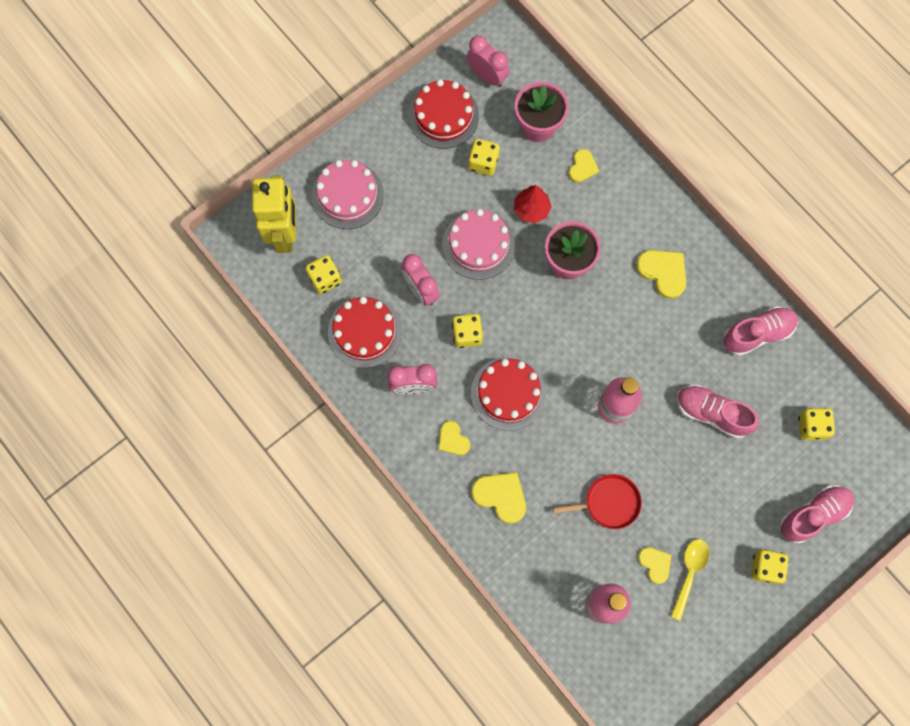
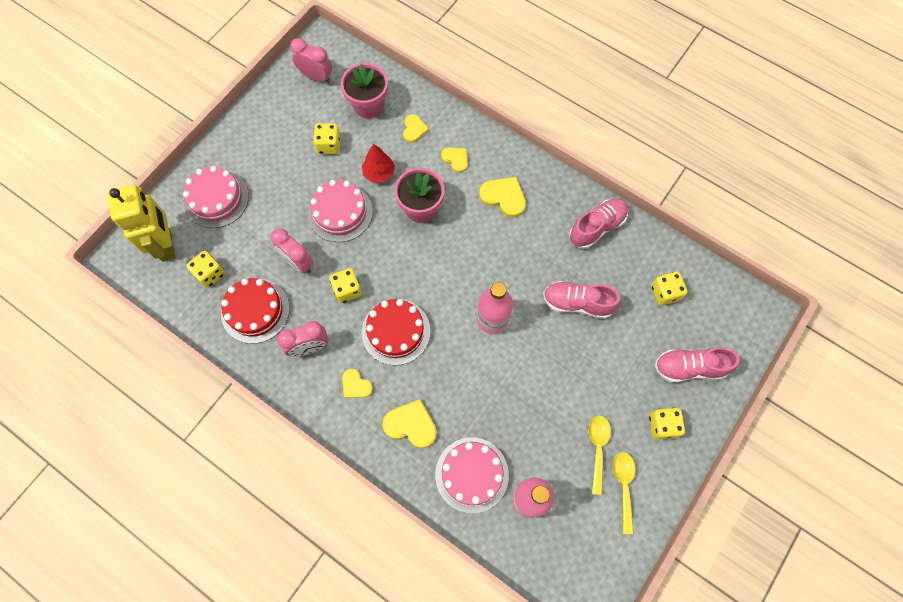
camera: 15 degrees left, 5 degrees down
(443, 116) = (286, 116): red cake -> none
(551, 564) = (471, 474): none -> pink cake
(609, 503) = (509, 405): red pan -> none
(655, 564) = (565, 449): yellow heart -> yellow heart (455, 159)
(705, 618) = (623, 486): none -> yellow spoon
(813, 515) = (689, 368): pink shoe -> pink shoe turned 135 degrees counterclockwise

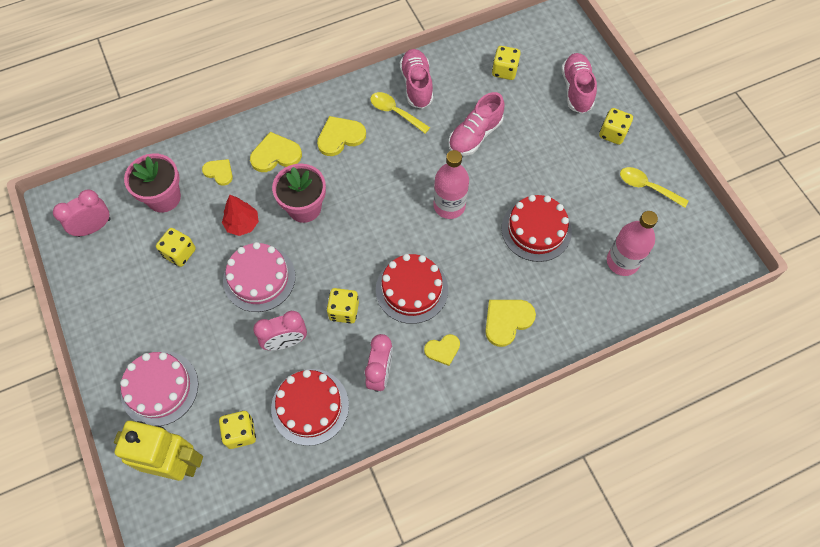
camera: 60 degrees left, 5 degrees down
(455, 159) = (275, 154): yellow heart -> yellow heart, size x1.57
(471, 474) = (578, 294): pink cake -> none
(514, 405) = (536, 230): none -> red cake
(597, 449) = (607, 188): yellow spoon -> yellow spoon (395, 112)
(689, 368) = (576, 89): pink shoe -> pink shoe turned 150 degrees clockwise

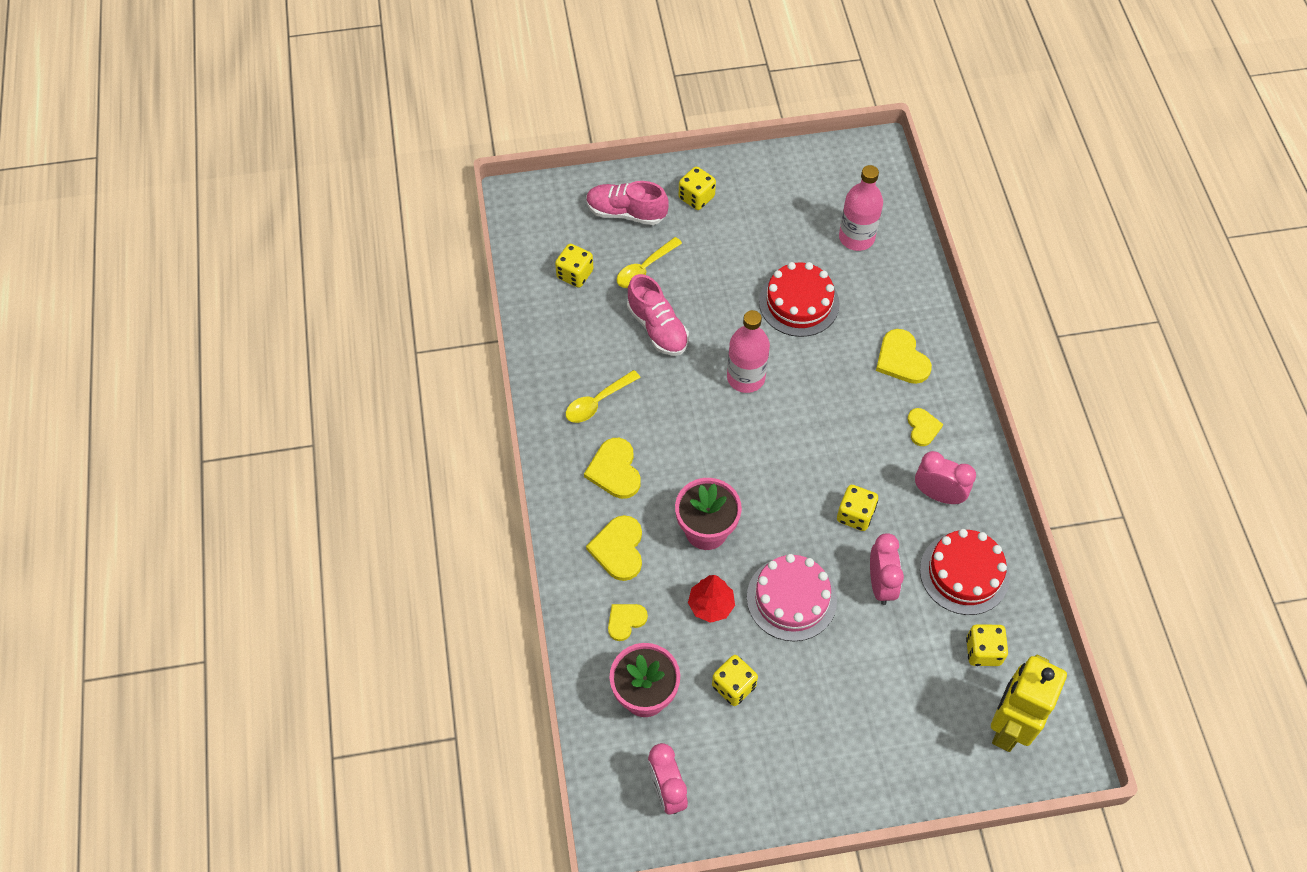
camera: 75 degrees left, 5 degrees down
(159, 388) = (912, 734): pink cake -> none
(411, 289) = (844, 440): red cake -> none
(416, 85) = (564, 370): pink shoe -> none
(647, 187) = (773, 188): yellow spoon -> yellow spoon (644, 269)

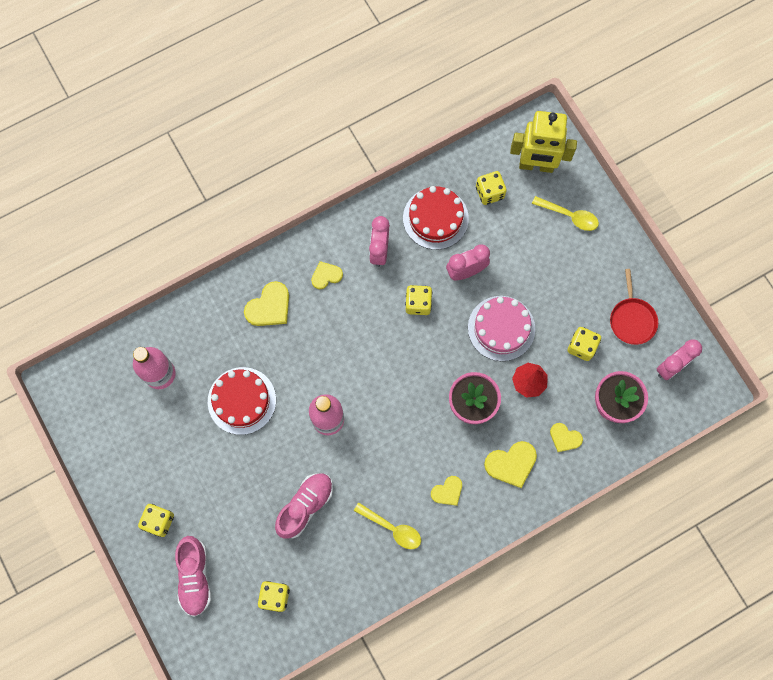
camera: 110 degrees left, 15 degrees up
(615, 470) = (447, 491): yellow heart -> yellow heart, size x0.64
(644, 269) = (249, 538): yellow spoon -> yellow spoon (569, 216)
(748, 765) = (632, 319): none -> red pan

